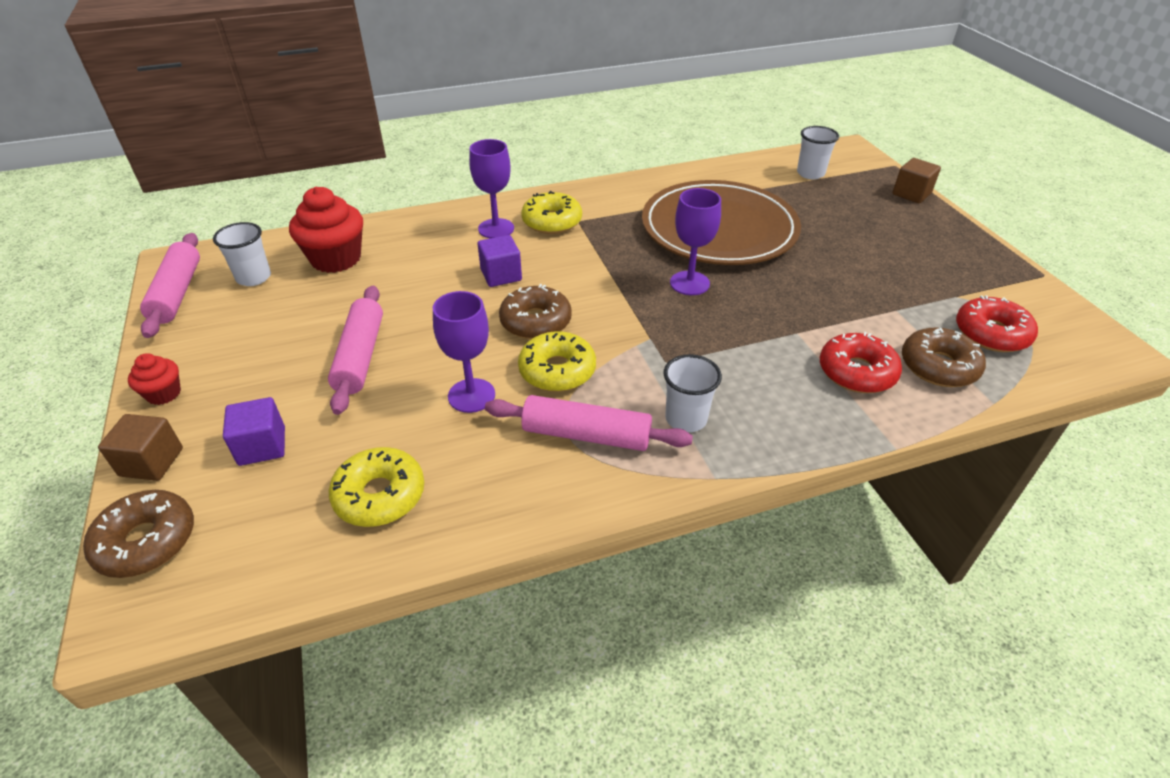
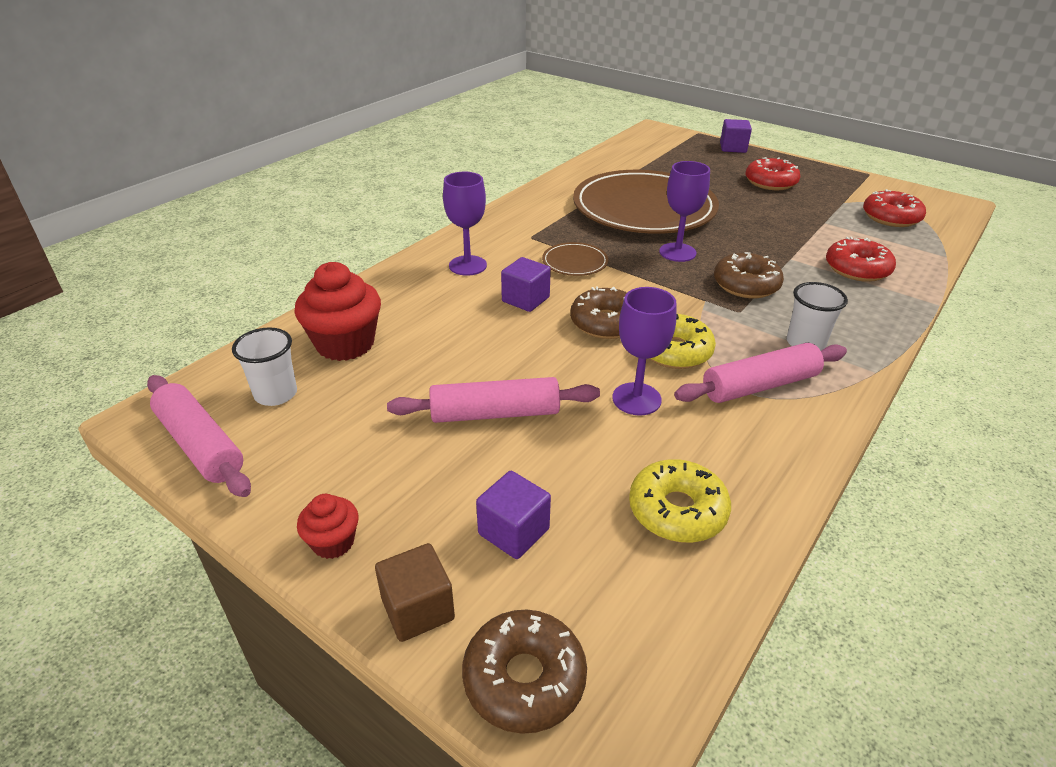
camera: 35 degrees left, 5 degrees down
(360, 356) = (495, 413): pink rolling pin -> pink rolling pin turned 60 degrees counterclockwise
(552, 222) = (509, 244): yellow donut -> none
(584, 258) = (575, 262): none -> brown plate
(810, 173) = (652, 152): white cup -> none
(898, 245) = (770, 182): none -> red donut
(911, 194) = (733, 148): brown cube -> purple cube
(938, 366) = (892, 247): brown donut -> brown donut (746, 285)

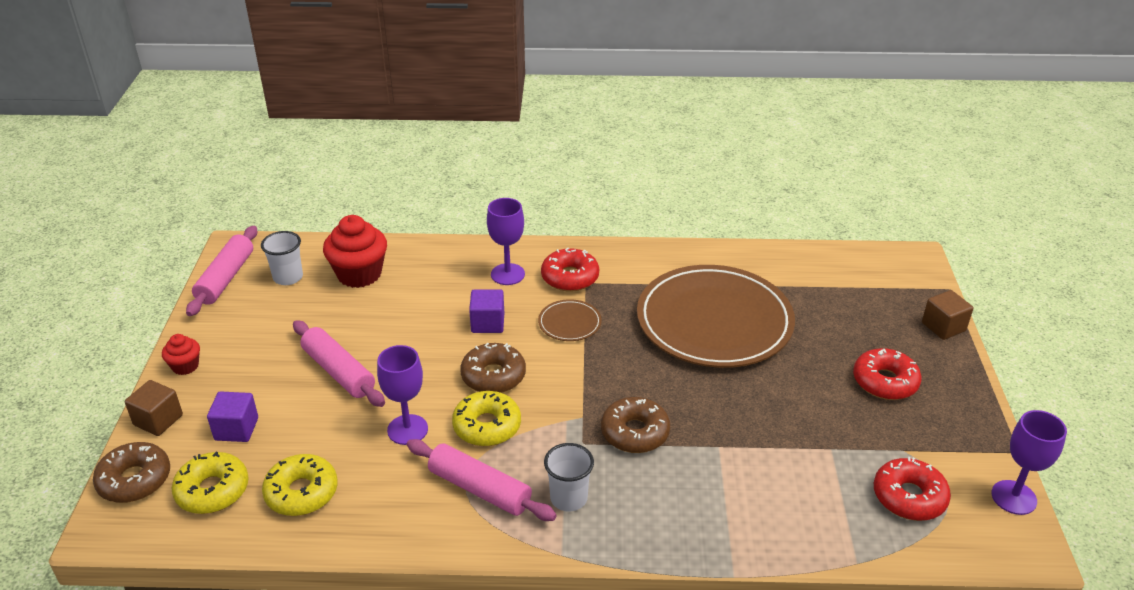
camera: 55 degrees right, 0 degrees up
(613, 593) = (212, 490): none -> yellow donut
(677, 252) = (650, 372): purple goblet -> purple goblet (1014, 497)
(733, 148) = (943, 327): purple cube -> brown cube
(857, 269) = (748, 498): red donut -> red donut (570, 277)

